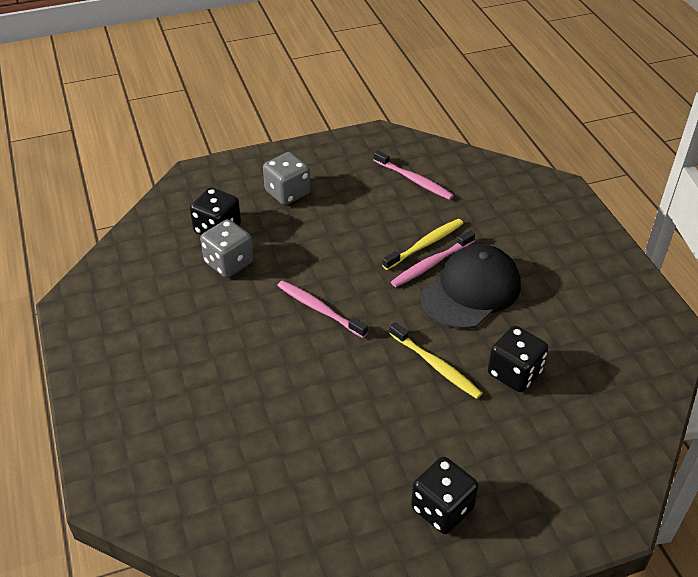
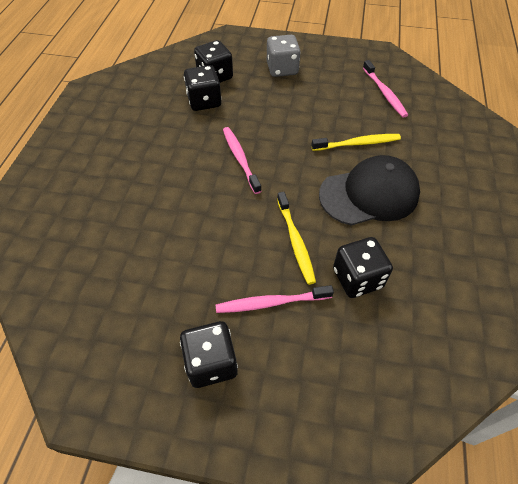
camera: 30 degrees right, 10 degrees up
(229, 263) = (204, 101): grey dice -> black dice
(431, 264) = (351, 160): pink toothbrush -> pink toothbrush (271, 302)

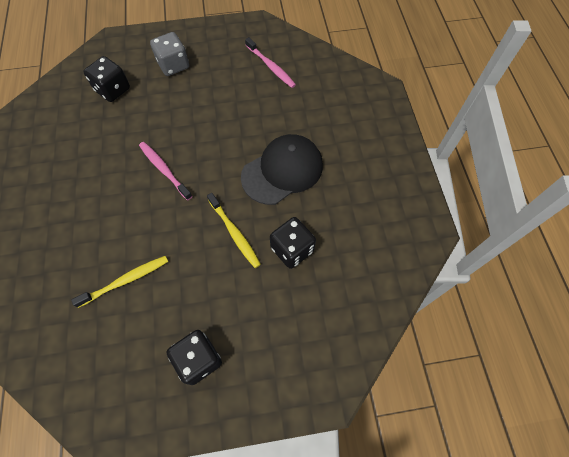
camera: 20 degrees left, 10 degrees up
(204, 101) = (112, 120): black dice -> none
(271, 302) = (230, 293): pink toothbrush -> none
(357, 143) = (261, 125): yellow toothbrush -> yellow toothbrush (126, 280)

